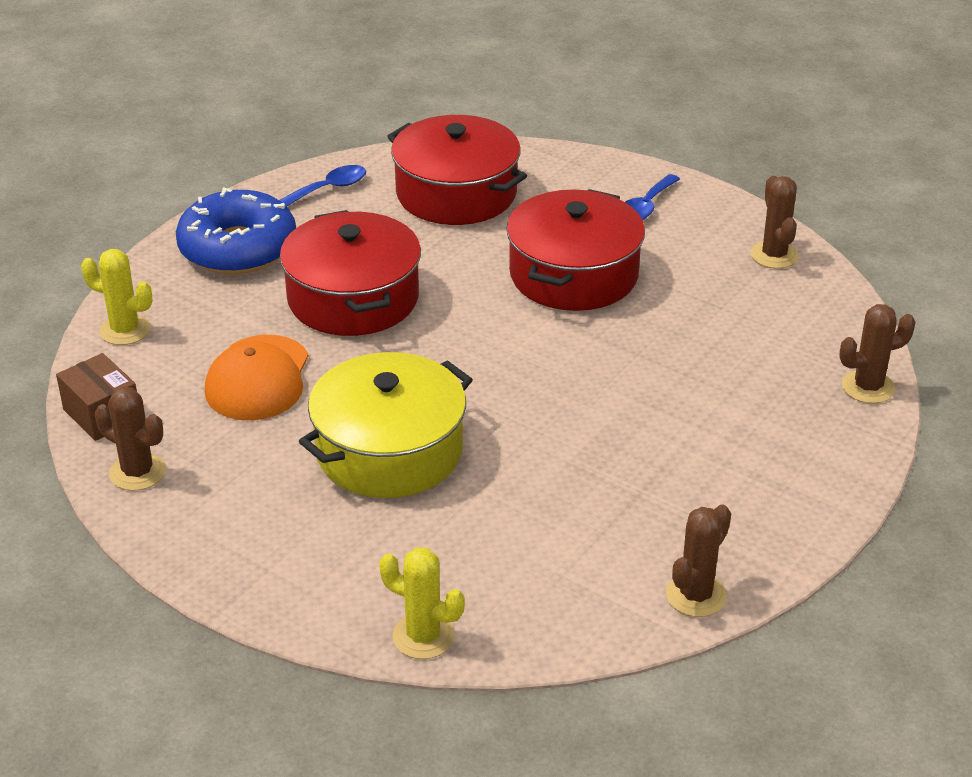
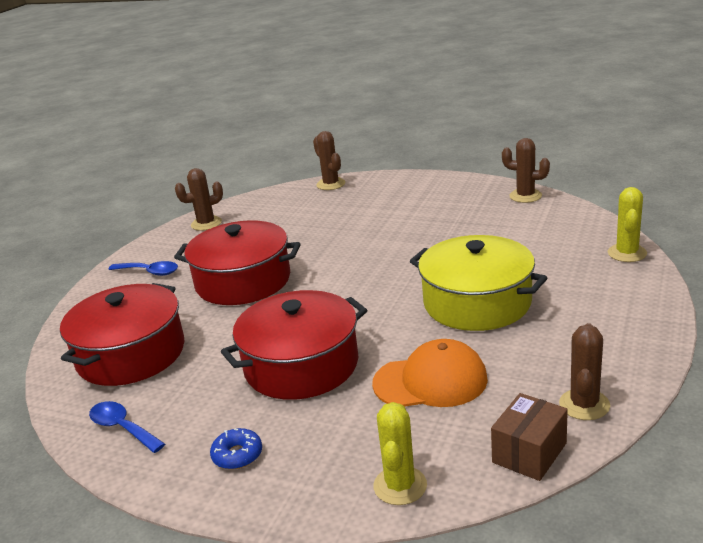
camera: 100 degrees left, 10 degrees down
(238, 248) = (237, 455): blue donut -> blue donut, size x0.42

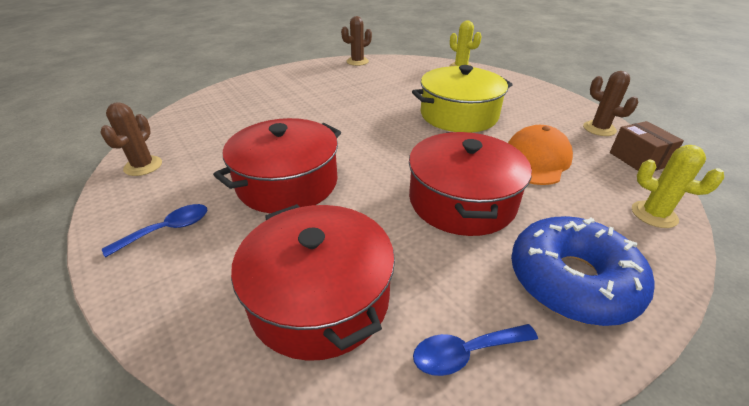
camera: 60 degrees left, 10 degrees up
(237, 455) = (572, 280): blue donut -> blue donut, size x2.41
(331, 184) = (208, 98): brown cactus -> none

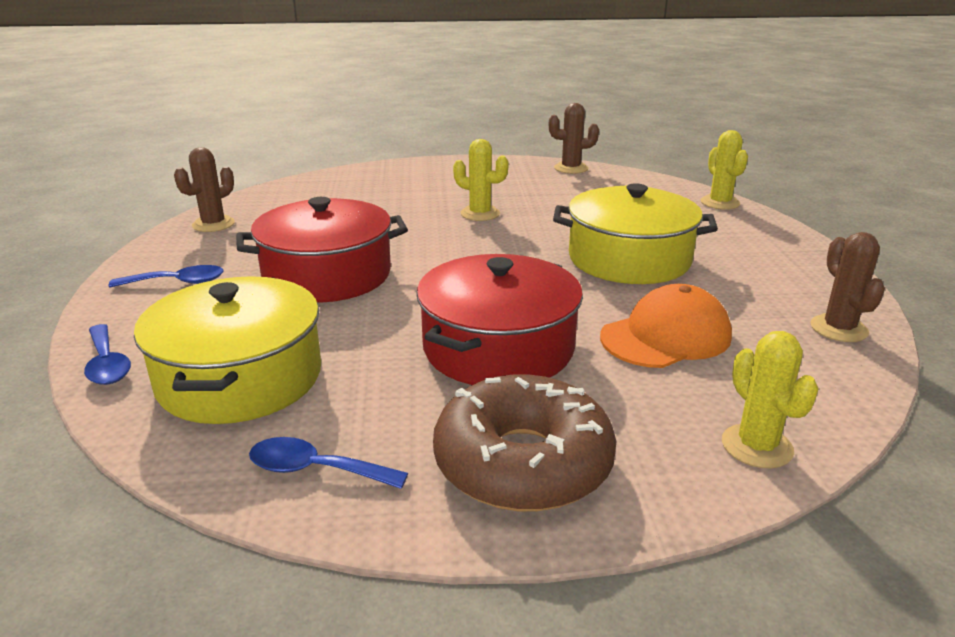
camera: 30 degrees right, 10 degrees down
(186, 336) = (107, 364): none -> blue spoon
(319, 298) = (239, 378): red pot -> yellow pot
(339, 106) = (480, 214): none -> yellow cactus
(572, 280) = (523, 463): blue donut -> brown donut
(638, 159) = (844, 382): brown box -> none

